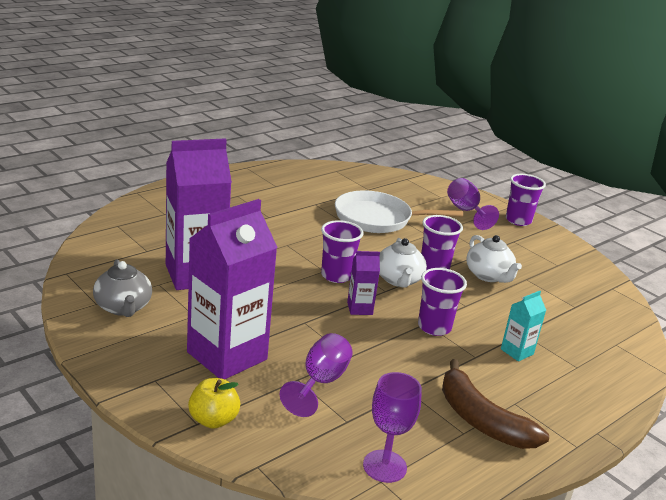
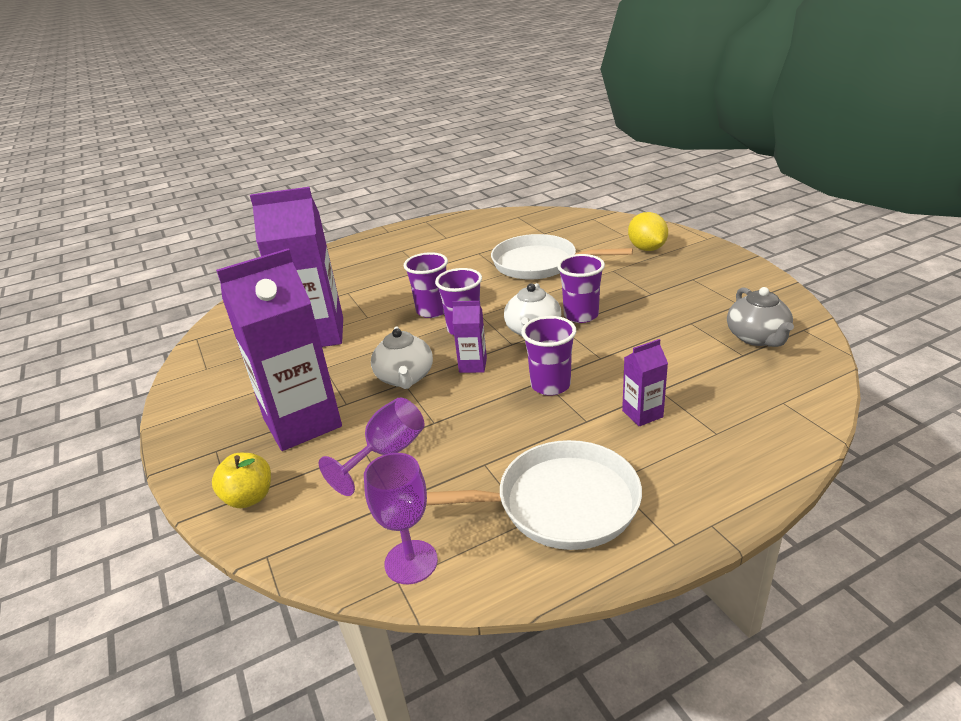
camera: 20 degrees right, 5 degrees up
(123, 307) = (228, 372): grey teapot -> grey teapot (757, 337)
(465, 211) = (647, 249): purple goblet -> yellow lemon
(481, 420) = (559, 503): brown banana -> white pan
(488, 276) = (644, 321): white teapot -> white teapot (405, 378)
(517, 352) = (642, 414): turquoise carton -> purple carton
(518, 220) = (708, 254): purple cup -> purple cup (432, 311)

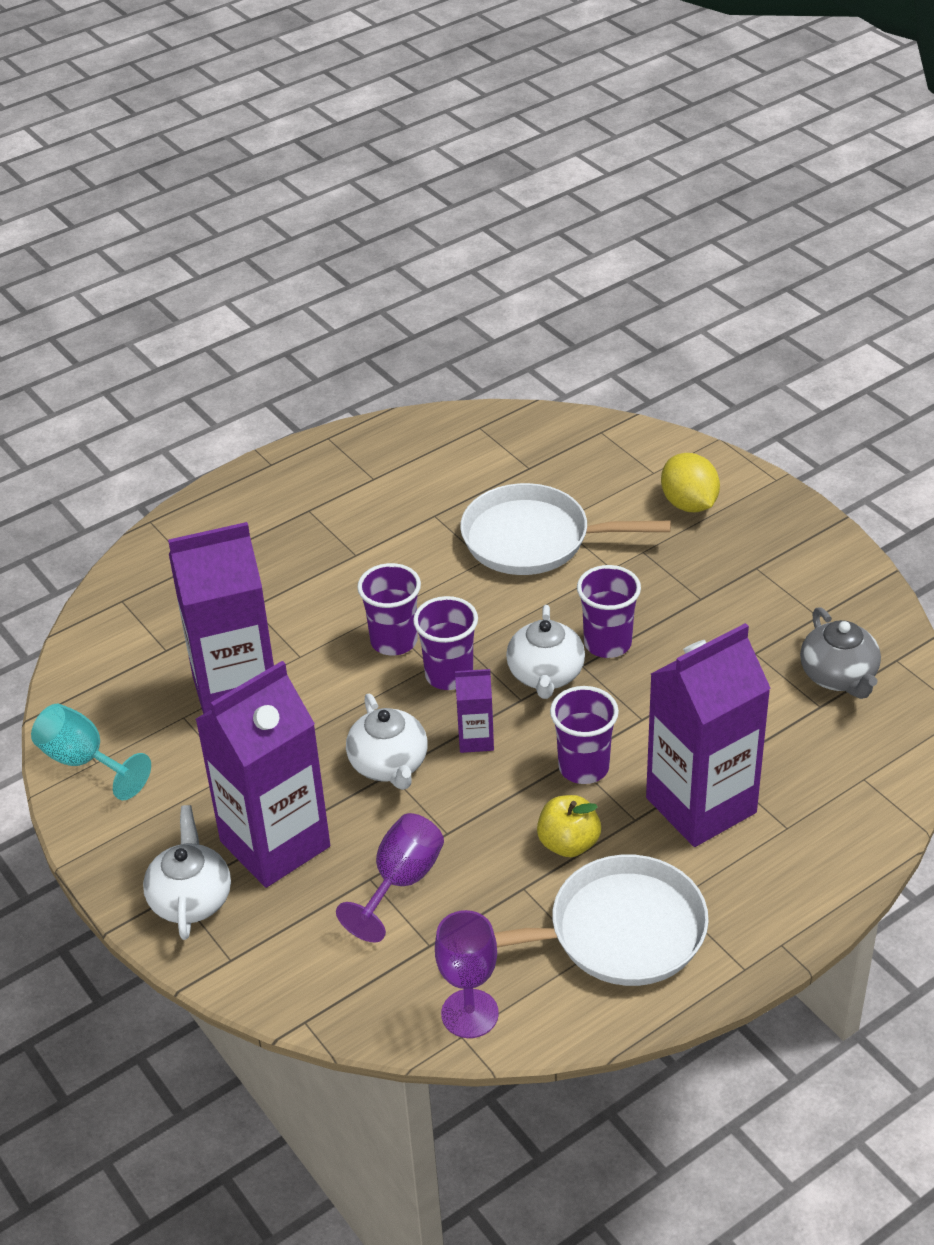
camera: 10 degrees left, 10 degrees up
(198, 367) = (83, 761): none -> turquoise goblet
(223, 455) = (191, 899): none -> white teapot
(249, 497) = (252, 953): yellow apple -> yellow apple (568, 843)
(642, 414) = (701, 805): purple carton -> purple carton, size x2.26

